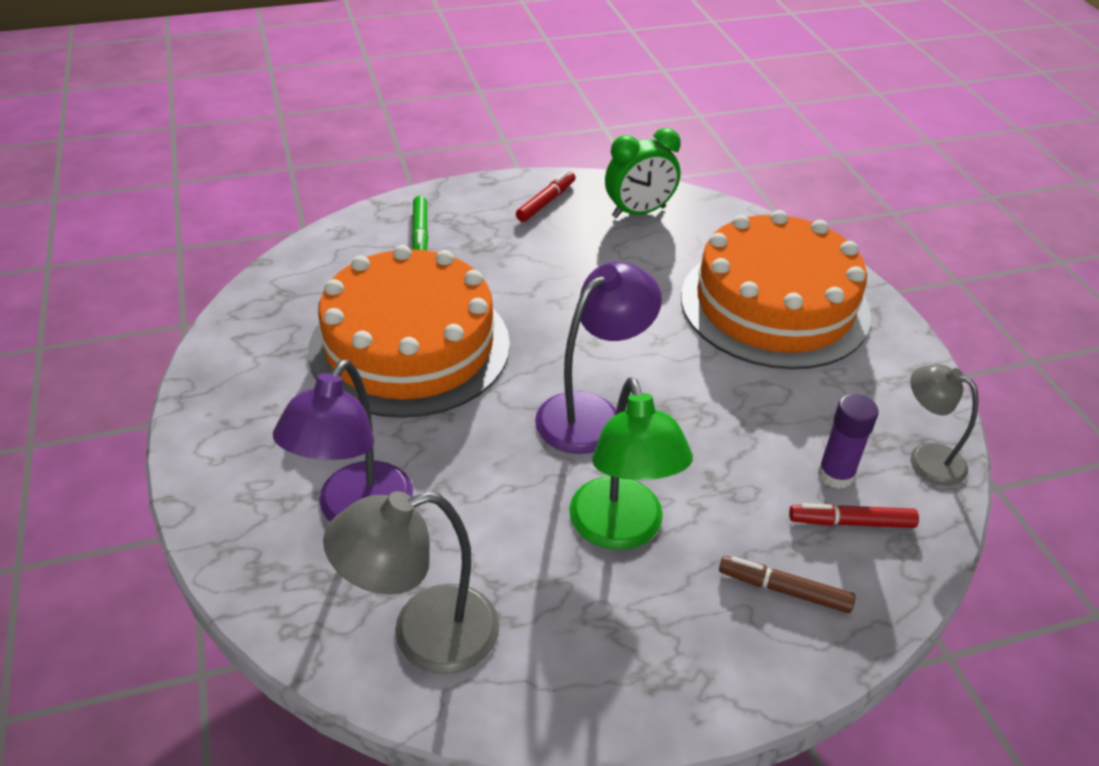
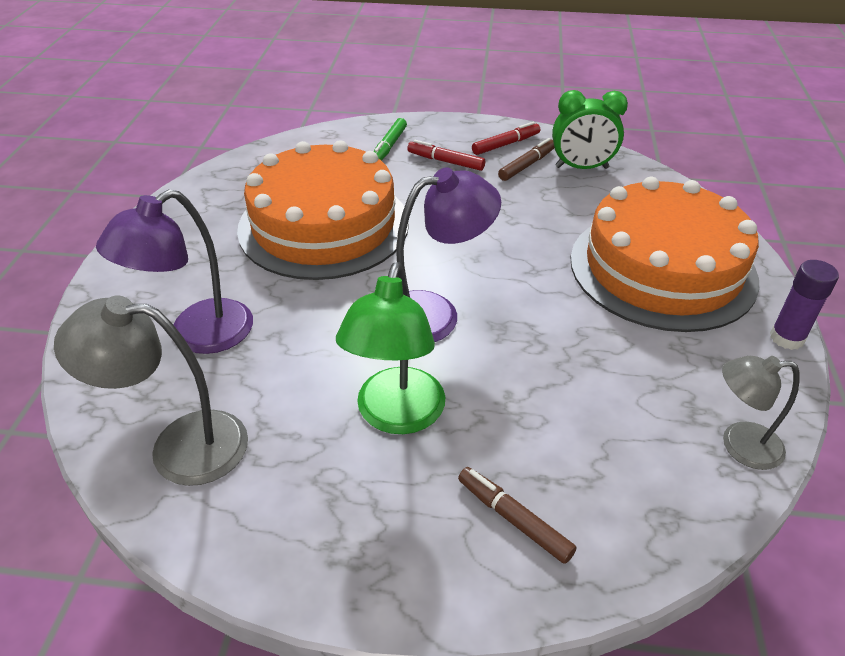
camera: 25 degrees right, 0 degrees up
(582, 222) = (527, 165): none -> brown marker
(835, 474) = (632, 431): purple glue stick -> purple glue stick (787, 338)
(851, 522) = (621, 480): red marker -> red marker (445, 161)
(926, 458) = (739, 445): grey lamp -> grey lamp turned 60 degrees counterclockwise

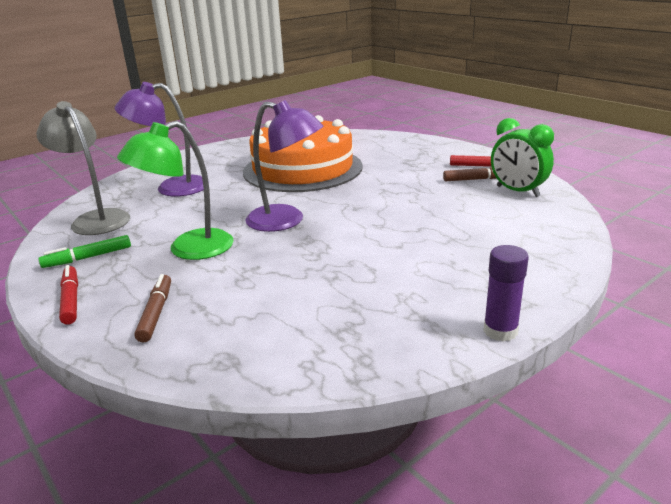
camera: 45 degrees right, 15 degrees down
(389, 147) = (402, 148): green marker -> green marker (88, 258)
(445, 161) = (424, 163): red marker -> red marker (71, 300)
(662, 268) = (473, 257): orange cake -> none
(739, 445) = (341, 359): grey lamp -> none

